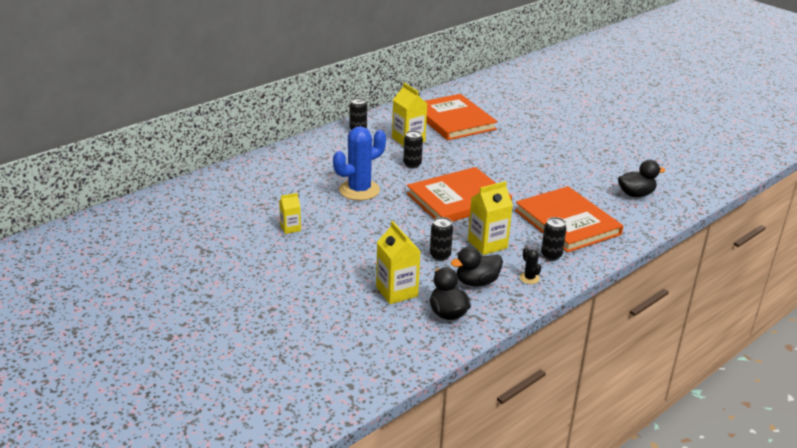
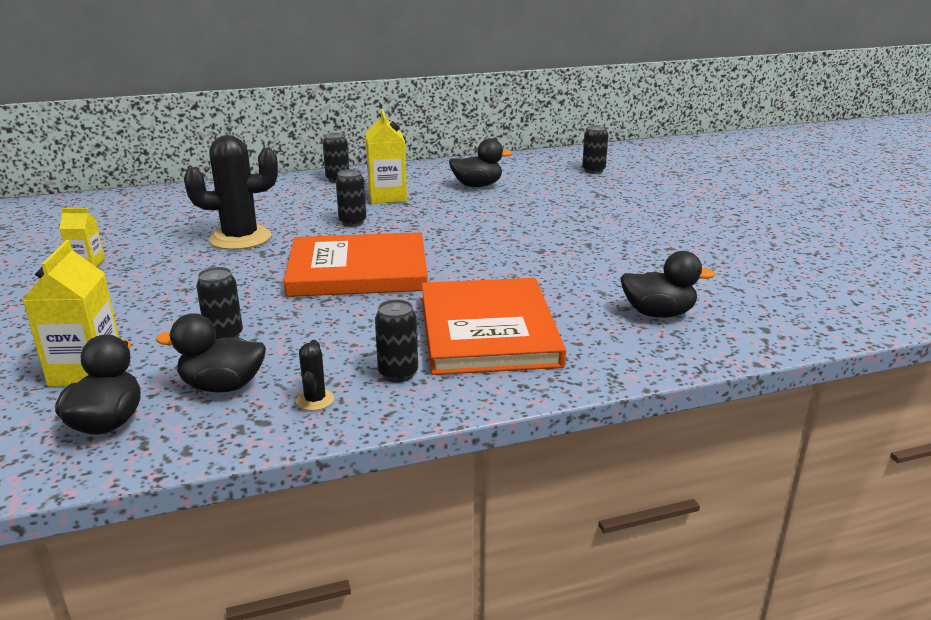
camera: 25 degrees right, 5 degrees down
(359, 190) = (240, 238): blue cactus -> black cactus
(453, 120) = (477, 186): orange book -> black duck
(487, 244) = (317, 335): yellow carton -> none
(510, 95) = (593, 170): none -> black can

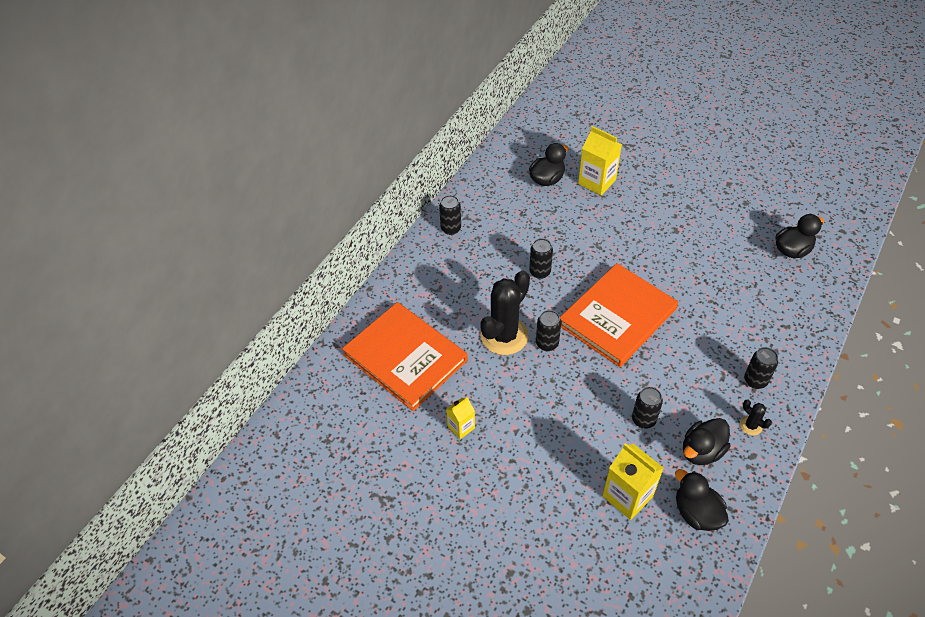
camera: 40 degrees left, 25 degrees up
(387, 197) = (514, 229): yellow carton -> yellow carton (596, 182)
(488, 331) = (746, 319): orange book -> orange book (405, 357)
(593, 170) = (586, 116): black can -> black can (547, 343)

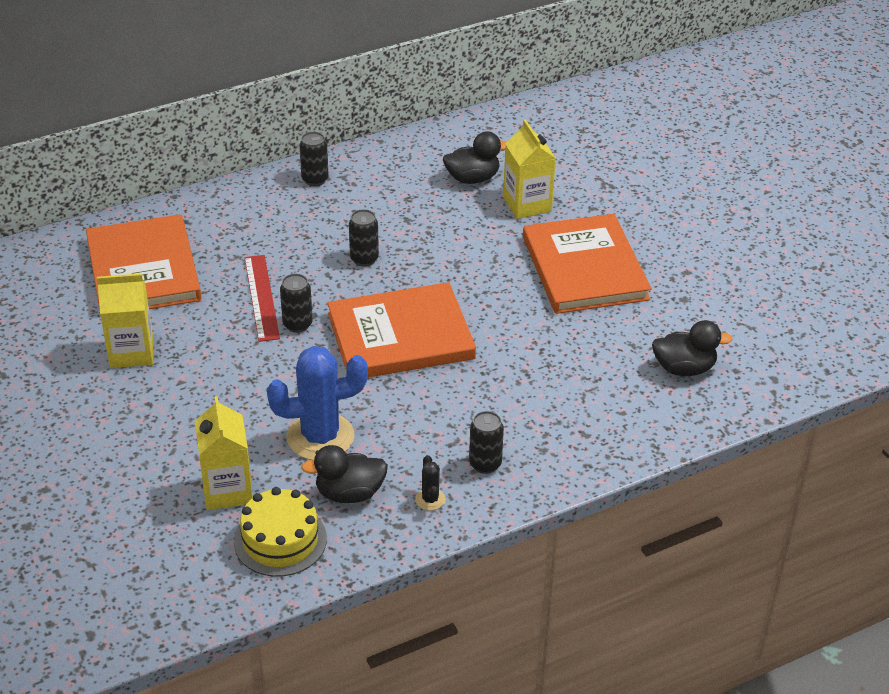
camera: 30 degrees right, 10 degrees down
(461, 427) = (131, 352): yellow carton -> yellow carton, size x1.72
(504, 336) = (261, 297): black cactus -> red ruler
(643, 420) = (320, 437): black can -> blue cactus
(673, 210) = (584, 268): none -> orange book
(696, 513) = (280, 540): black duck -> yellow cake

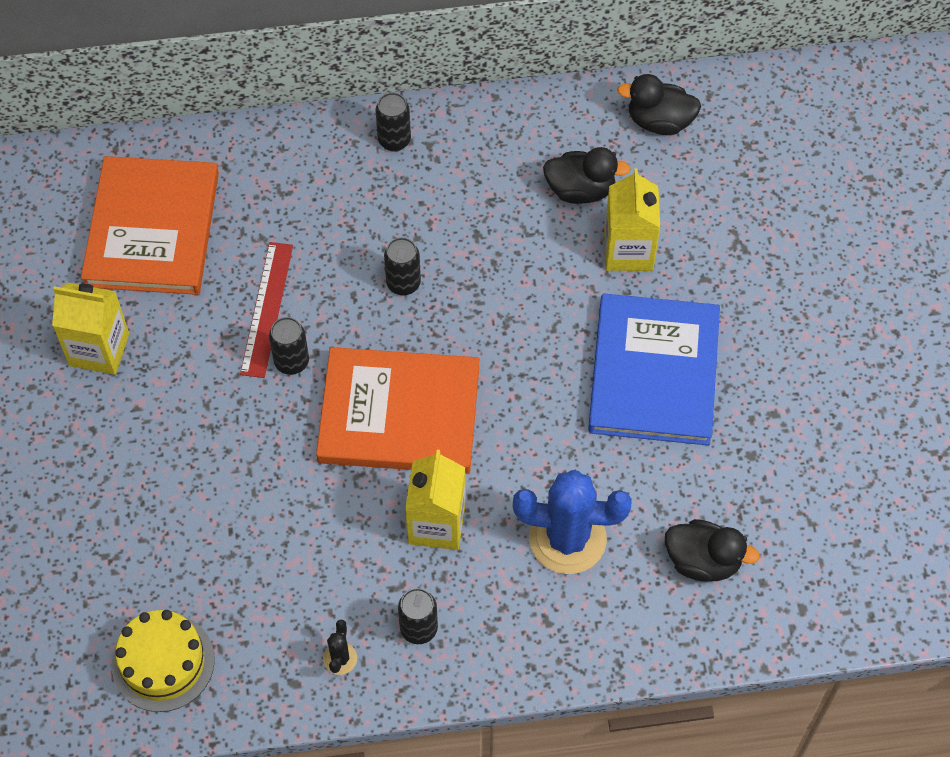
camera: 20 degrees right, 20 degrees up
(227, 490) = (133, 576): yellow carton -> yellow carton (436, 524)
(320, 437) = (256, 533): blue cactus -> blue cactus (567, 538)
(349, 493) = (258, 622): black duck -> black duck (659, 121)
(584, 268) = (653, 372): orange book -> blue book

